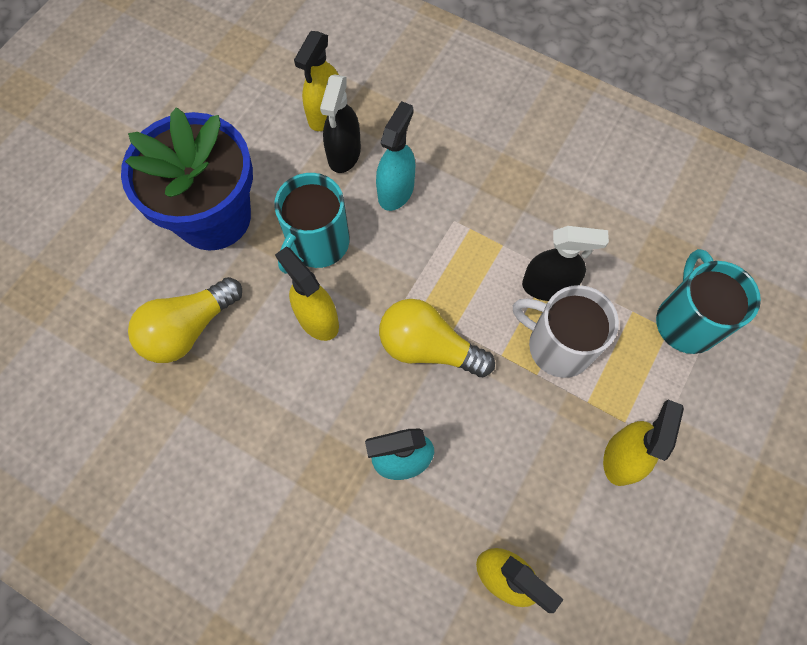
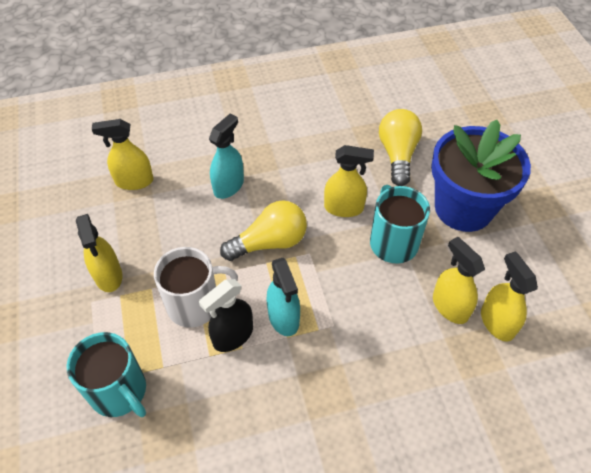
camera: 135 degrees right, 15 degrees down
(344, 154) = (450, 306): black spray bottle -> yellow spray bottle
(396, 191) = (390, 312): turquoise spray bottle -> turquoise spray bottle (283, 318)

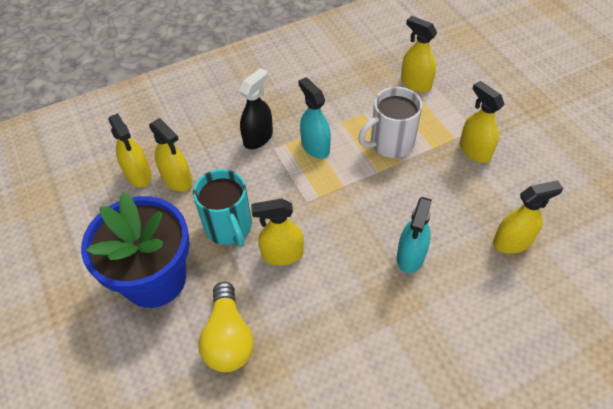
camera: 170 degrees right, 0 degrees up
(119, 392) = (415, 83): turquoise mug -> yellow spray bottle
(232, 336) = (351, 128): black spray bottle -> black spray bottle (258, 138)
(269, 242) = (347, 204): yellow light bulb -> none

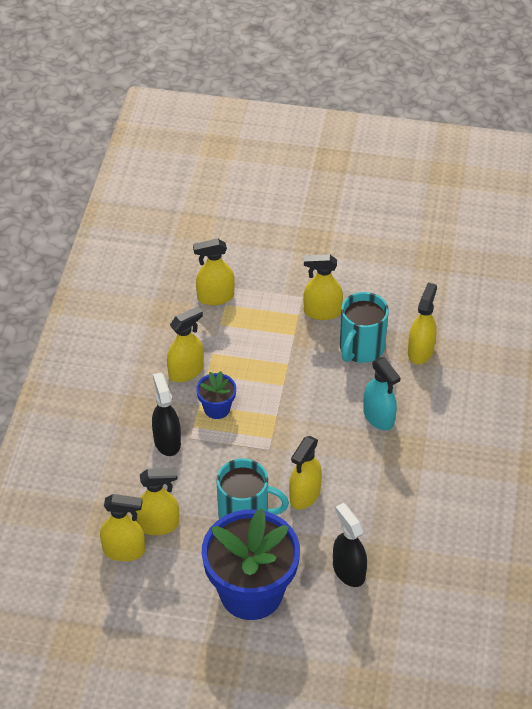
camera: 55 degrees left, 5 degrees down
(228, 338) = (348, 571): yellow light bulb -> black spray bottle
(315, 147) = (217, 408): turquoise spray bottle -> blue flower pot
(331, 109) = (186, 371): none -> yellow spray bottle
(390, 143) = (262, 357): white mug -> none
(468, 198) = (361, 348): none -> turquoise mug

